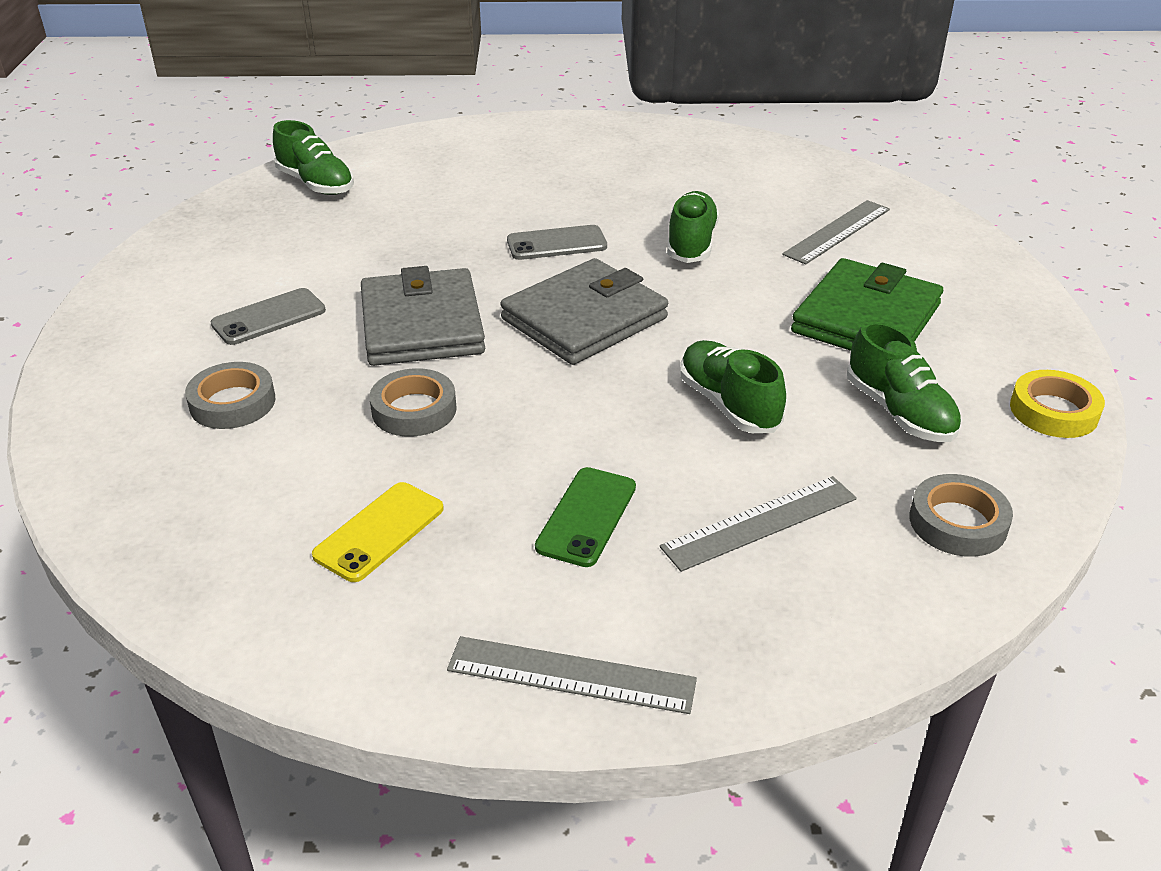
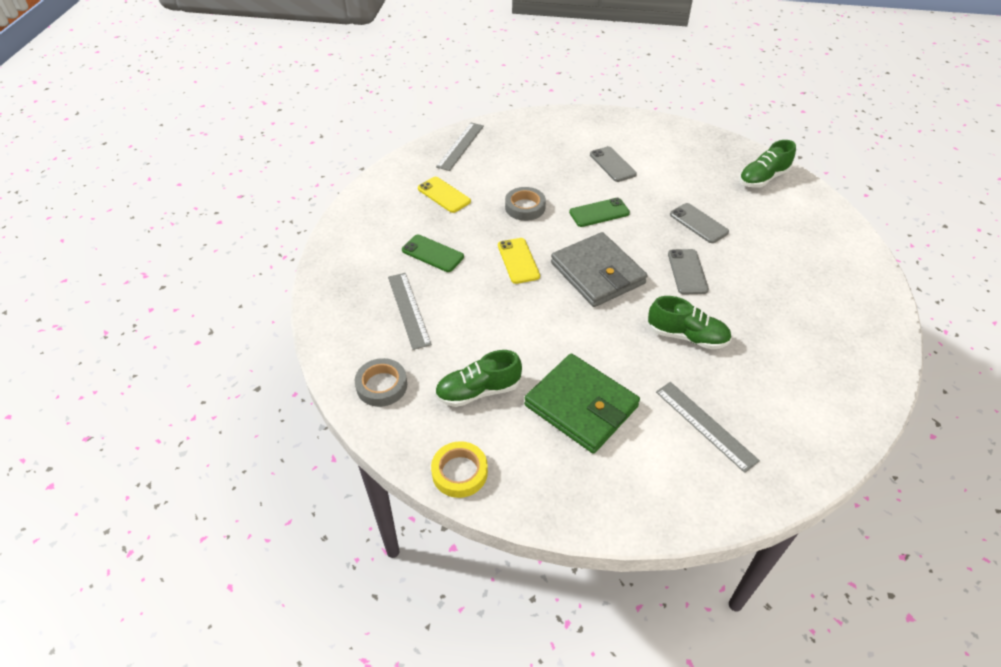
camera: 100 degrees right, 10 degrees up
(232, 403) = (542, 156): grey tape -> none
(422, 325) = (599, 213): grey wallet -> green phone
(438, 235) = (698, 223): none -> grey phone
(571, 674) = (347, 239): grey ruler -> grey ruler (460, 146)
(577, 402) = (518, 261): none -> yellow phone
(728, 404) = (503, 318): green shoe -> none

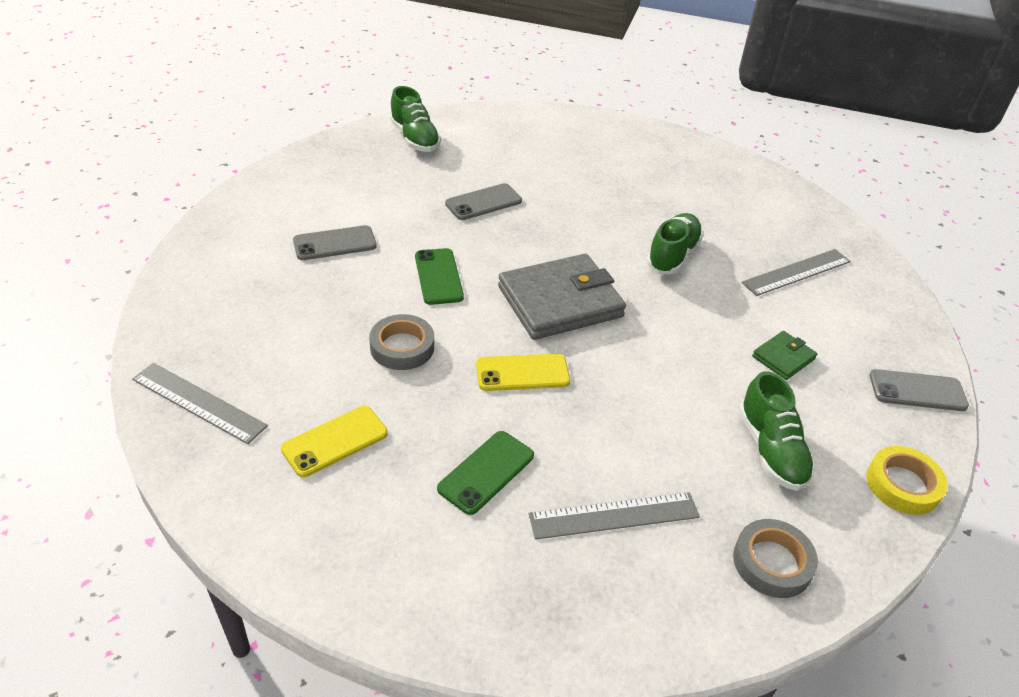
camera: 85 degrees left, 5 degrees down
(581, 406) = (783, 358): green wallet -> green wallet, size x0.47
(687, 272) = (568, 230): grey phone -> grey phone (917, 391)

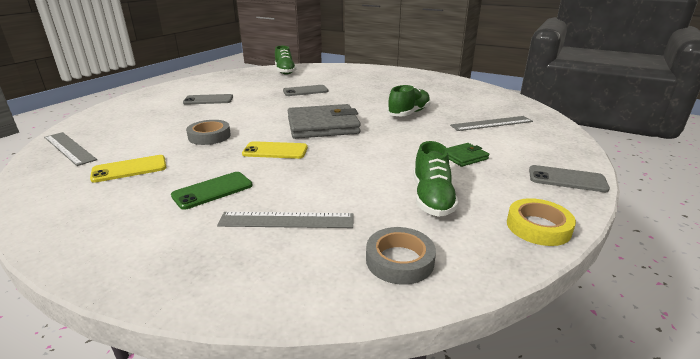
camera: 15 degrees right, 15 degrees down
(439, 277) = (256, 113): green phone -> none

